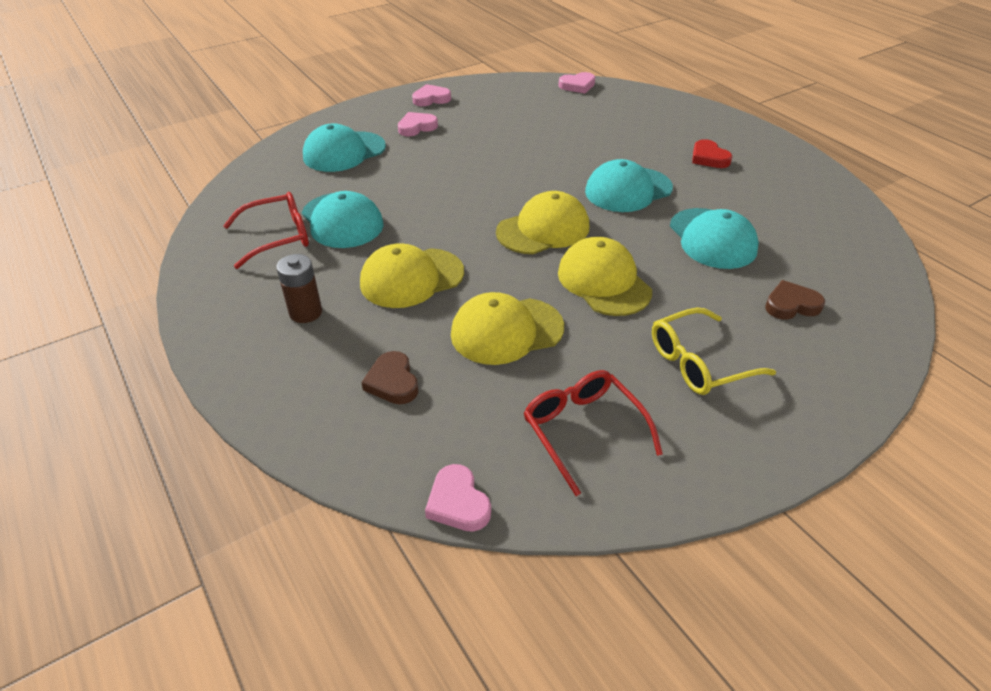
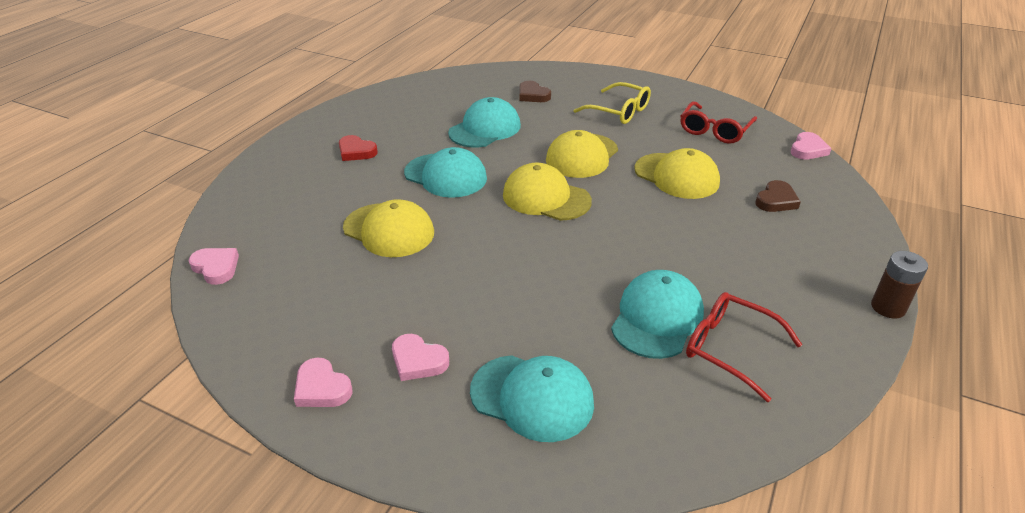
camera: 120 degrees left, 5 degrees down
(306, 312) = (781, 270): brown battery -> brown battery (888, 307)
(411, 278) = (679, 237): yellow cap -> yellow cap (389, 230)
(709, 158) = (356, 151): red heart -> red heart turned 90 degrees clockwise

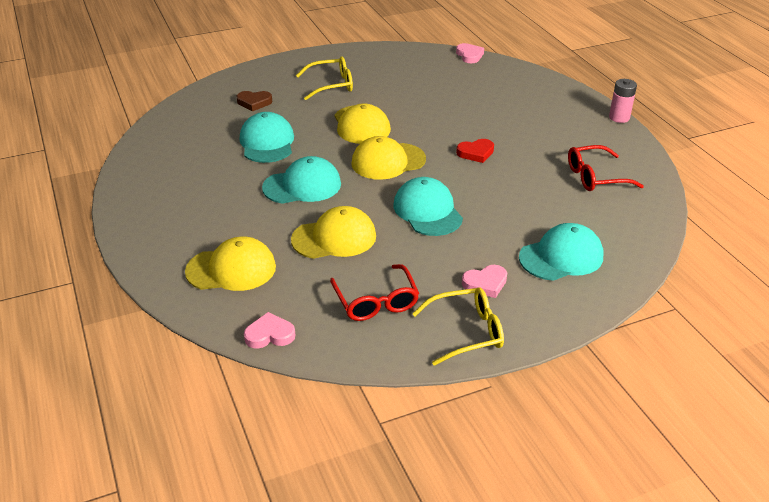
camera: 50 degrees left, 0 degrees up
(322, 388) = (466, 332): pink heart -> yellow glasses
(356, 151) = (205, 209): red heart -> red heart (476, 153)
(657, 318) = (547, 185): turquoise cap -> turquoise cap (427, 211)
(676, 176) = (433, 107): yellow cap -> yellow cap (231, 269)
(714, 130) = (406, 69): red glasses -> red glasses (376, 301)
(776, 200) = (500, 93): brown heart -> none
(888, 307) = (619, 117): brown battery -> pink battery

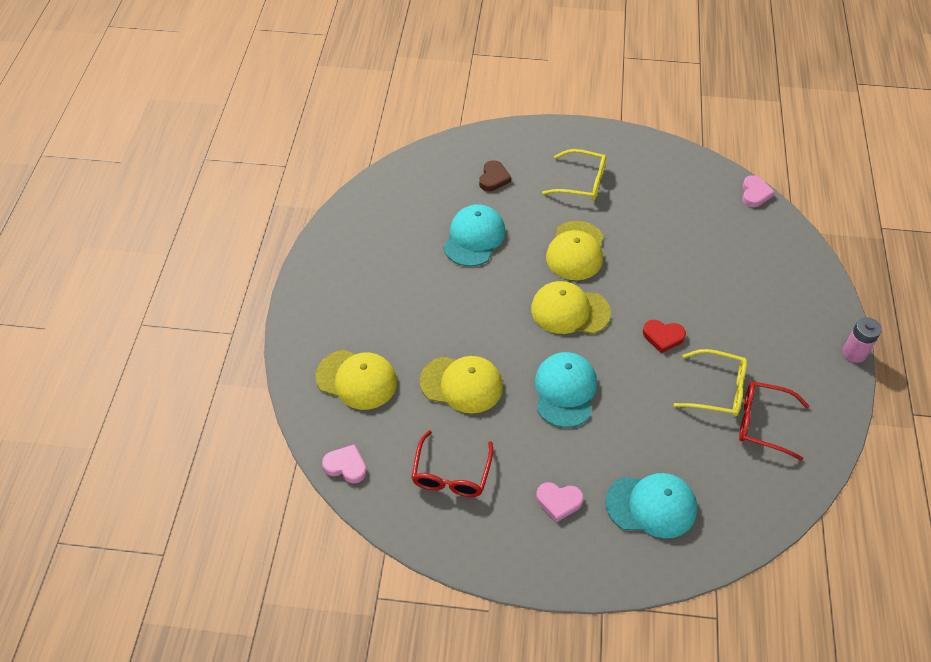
camera: 30 degrees right, 15 degrees up
(254, 102) = (493, 178): brown heart -> brown heart turned 105 degrees counterclockwise
(302, 186) = (472, 307): turquoise cap -> none
(466, 332) = (505, 546): yellow glasses -> yellow glasses (717, 390)

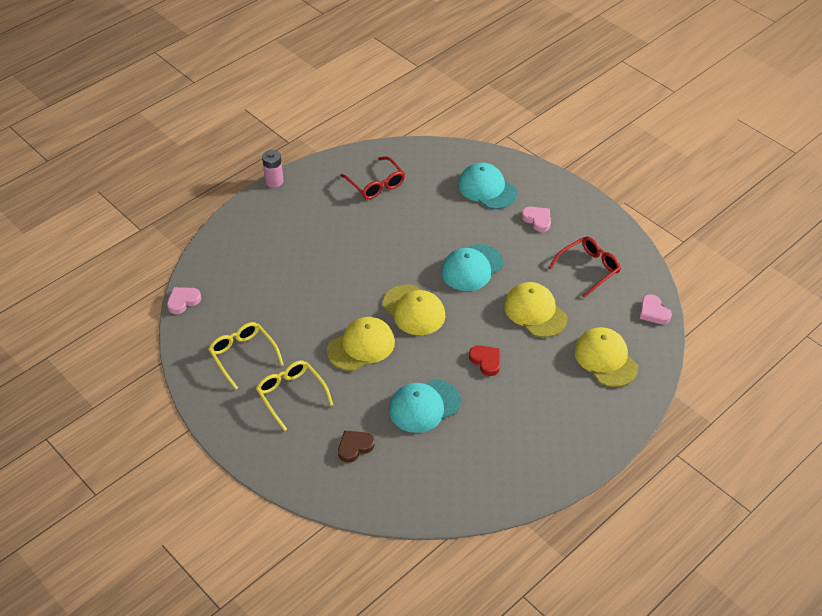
camera: 140 degrees left, 5 degrees down
(663, 337) = (373, 258): red heart -> red heart (486, 361)
(717, 390) = (379, 213): yellow glasses -> yellow glasses (243, 356)

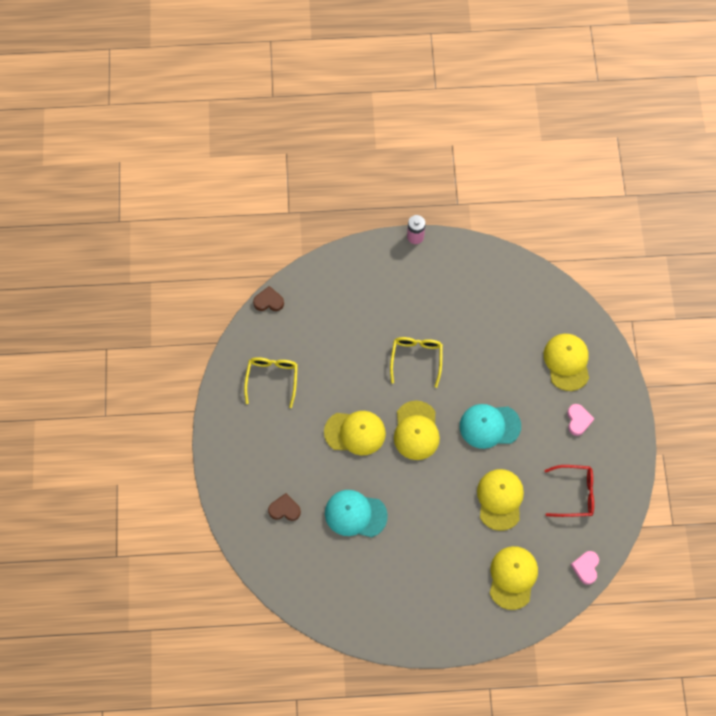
camera: 40 degrees right, 20 degrees up
(183, 301) = (268, 301): pink heart -> brown heart
(291, 395) = (277, 436): yellow glasses -> yellow glasses (416, 359)
(376, 184) = (487, 295): red glasses -> none
(486, 361) = (428, 512): red heart -> none
(487, 189) = (567, 362): turquoise cap -> yellow cap

